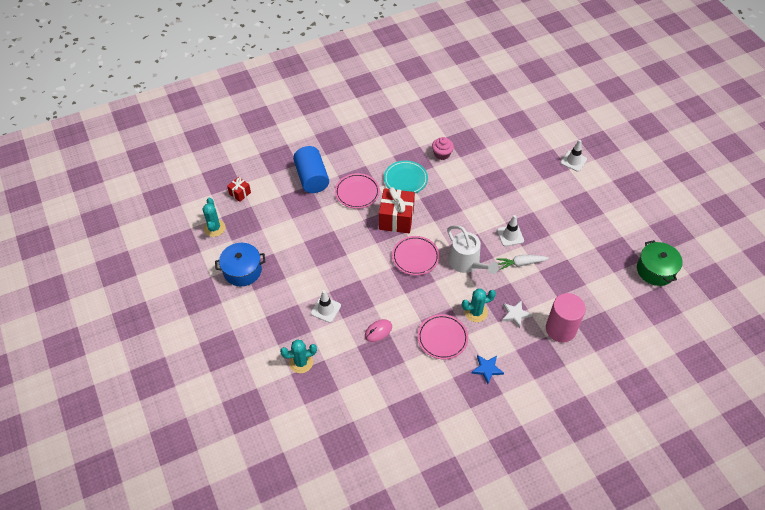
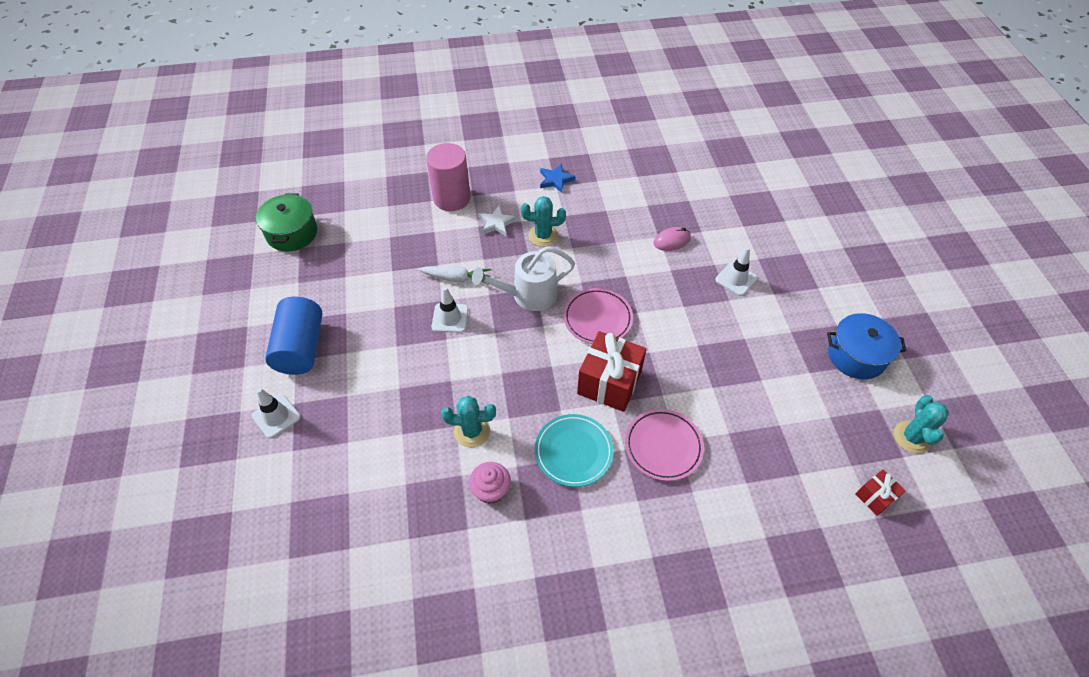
camera: 165 degrees left, 0 degrees up
(301, 362) = (772, 228): turquoise cactus -> turquoise cactus (472, 431)
(312, 178) = (741, 497): blue cylinder -> blue cylinder (301, 347)
(442, 338) = (595, 218): pink plate -> none
(467, 263) = (529, 295): white watering can -> white watering can turned 90 degrees counterclockwise

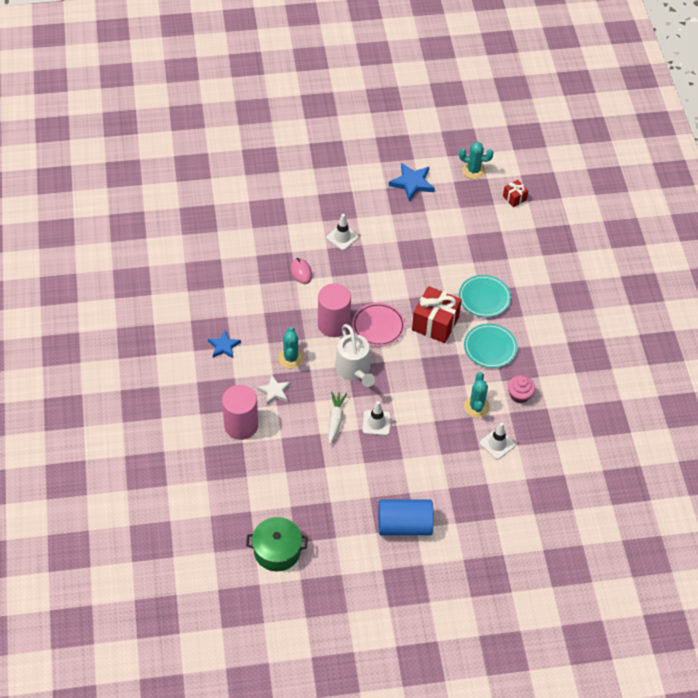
camera: 90 degrees left, 0 degrees up
(276, 416) = (467, 533): white traffic cone -> white traffic cone (497, 444)
(596, 273) = (333, 324): none -> pink cylinder
(663, 446) = (484, 298): pink plate -> turquoise plate
(856, 356) = (412, 183): blue pot -> blue star

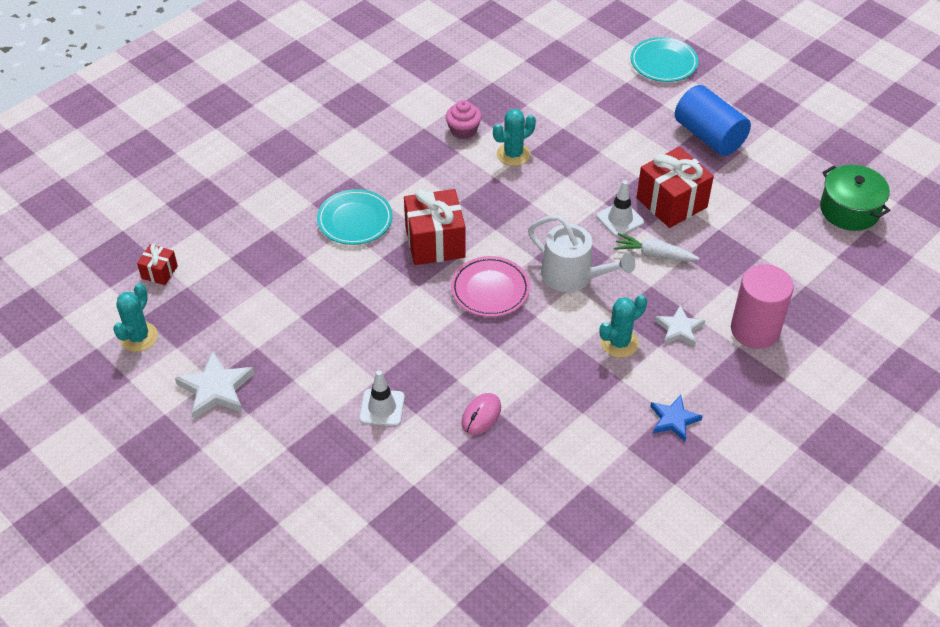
camera: 125 degrees left, 5 degrees down
(333, 324) = (529, 332): pink cylinder -> none
(335, 419) = (654, 254): white carrot -> white carrot turned 45 degrees clockwise
(354, 370) = (573, 276): white watering can -> white watering can turned 90 degrees clockwise
(366, 459) = (671, 203): none -> red gift
(412, 183) = (216, 389): blue star -> white star
(473, 170) = (138, 337): turquoise cactus -> turquoise cactus turned 45 degrees clockwise
(490, 348) = (423, 181): turquoise plate -> turquoise plate (663, 63)
(497, 444) = (542, 118): white traffic cone -> none

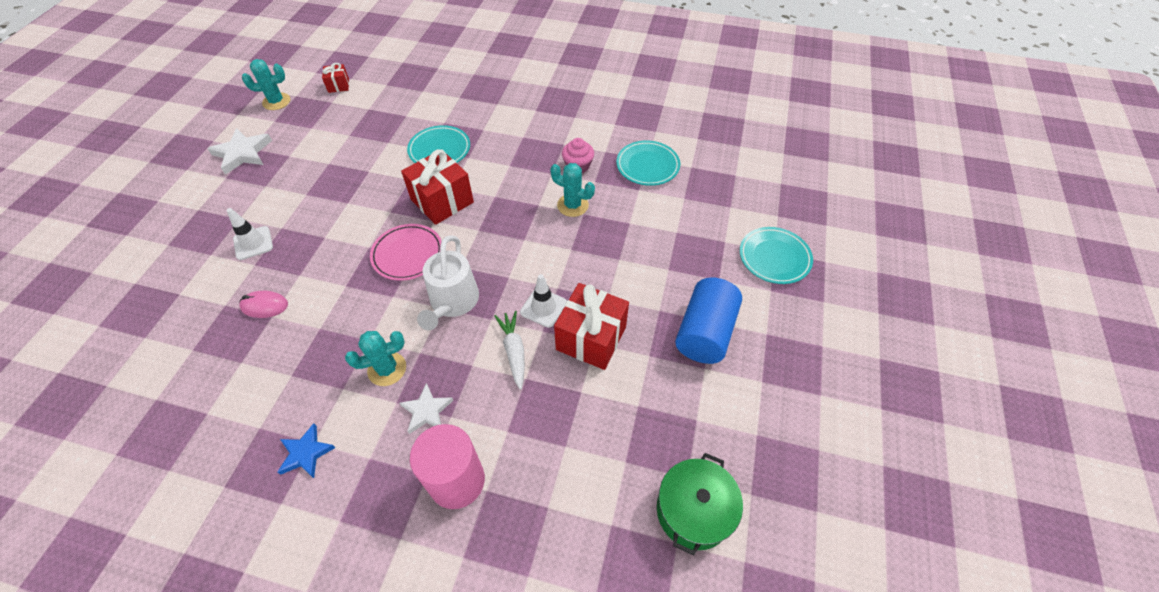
camera: 60 degrees right, 5 degrees up
(501, 86) = (647, 166): none -> turquoise plate
(619, 343) = (387, 369): turquoise cactus -> turquoise cactus turned 45 degrees counterclockwise

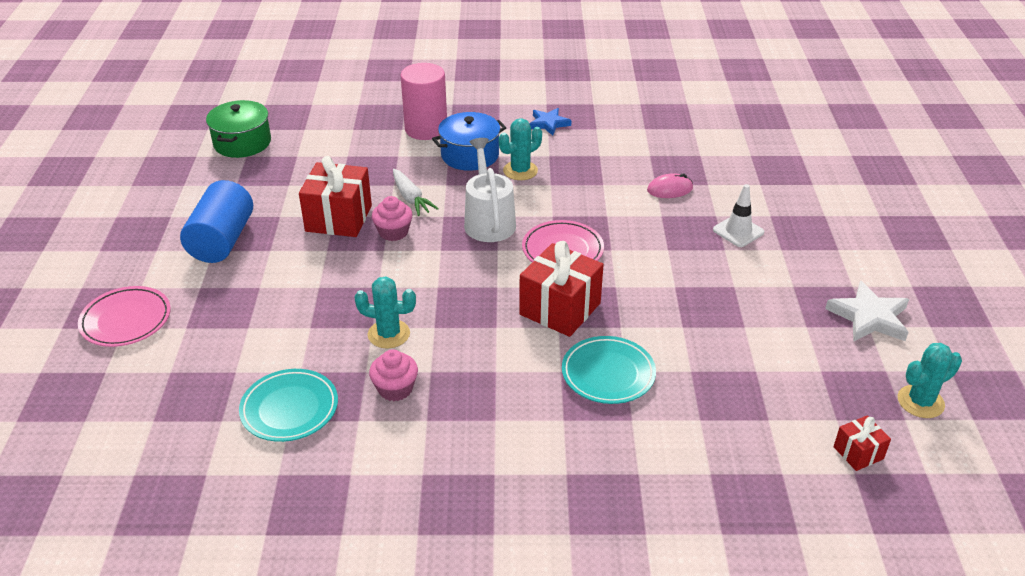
camera: 165 degrees right, 15 degrees down
(426, 411) = (470, 155): white star -> blue pot
(543, 307) = (393, 232): white traffic cone -> pink cupcake
(774, 258) = (126, 320): turquoise plate -> pink plate

